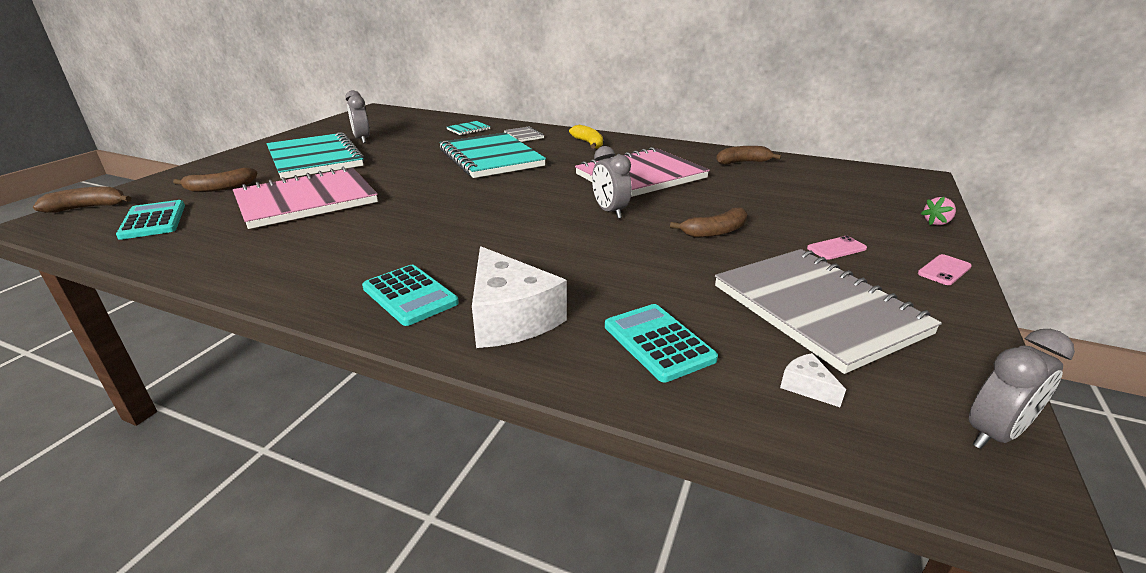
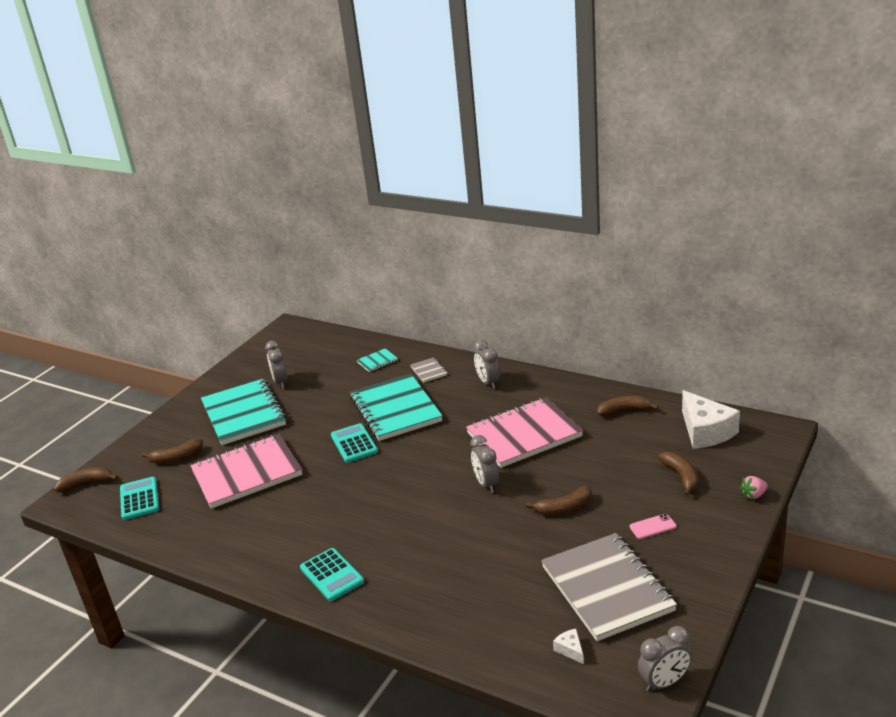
camera: 10 degrees right, 0 degrees up
(510, 317) = (397, 594): white cheese -> white cheese (705, 431)
(588, 143) = (488, 382): yellow banana -> grey clock
(658, 342) = (489, 616): turquoise calculator -> turquoise calculator (354, 444)
(839, 208) = (681, 477): none -> brown banana
(944, 270) = (723, 550): pink phone -> none

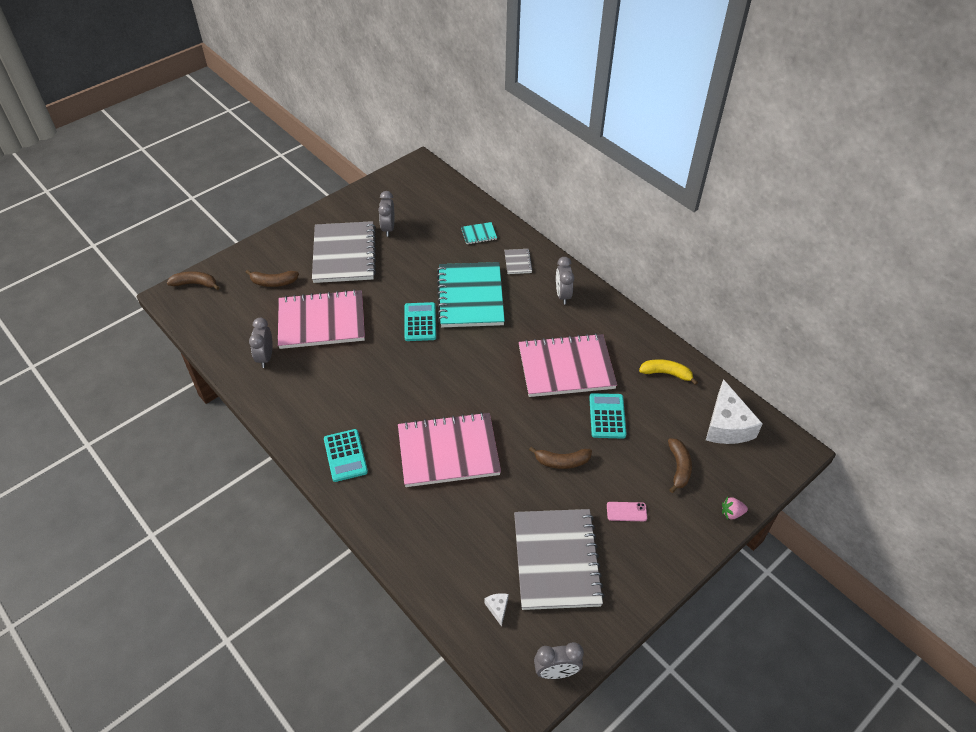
camera: 15 degrees right, 20 degrees up
(139, 499) = (229, 316): turquoise calculator -> turquoise calculator (607, 416)
(244, 414) = (344, 254): turquoise notebook -> grey notebook
(442, 537) = (448, 451): none -> pink notebook
(486, 484) = (509, 409): grey clock -> grey clock (265, 357)
(624, 411) = (666, 373): brown banana -> yellow banana

